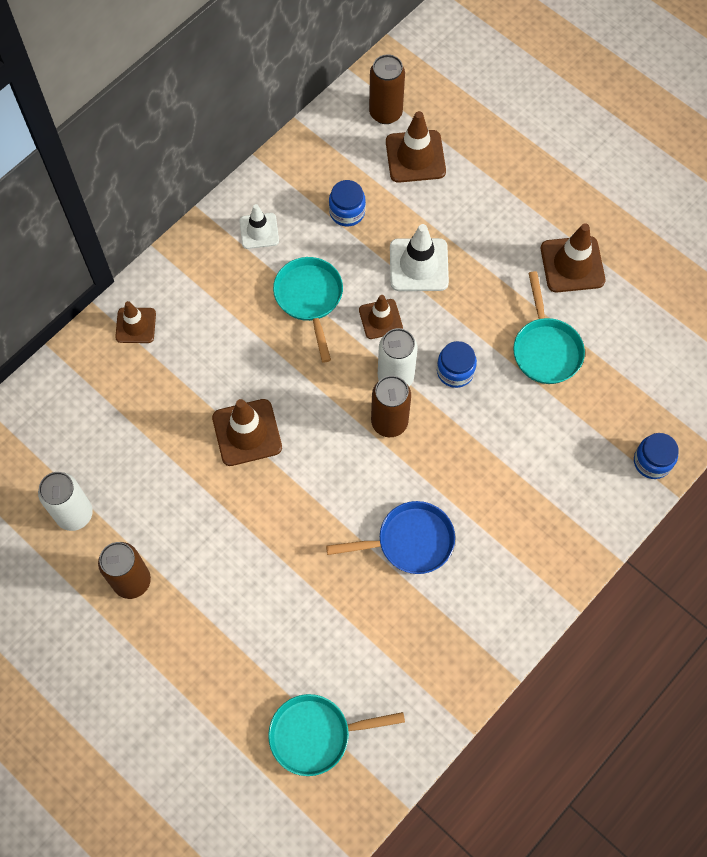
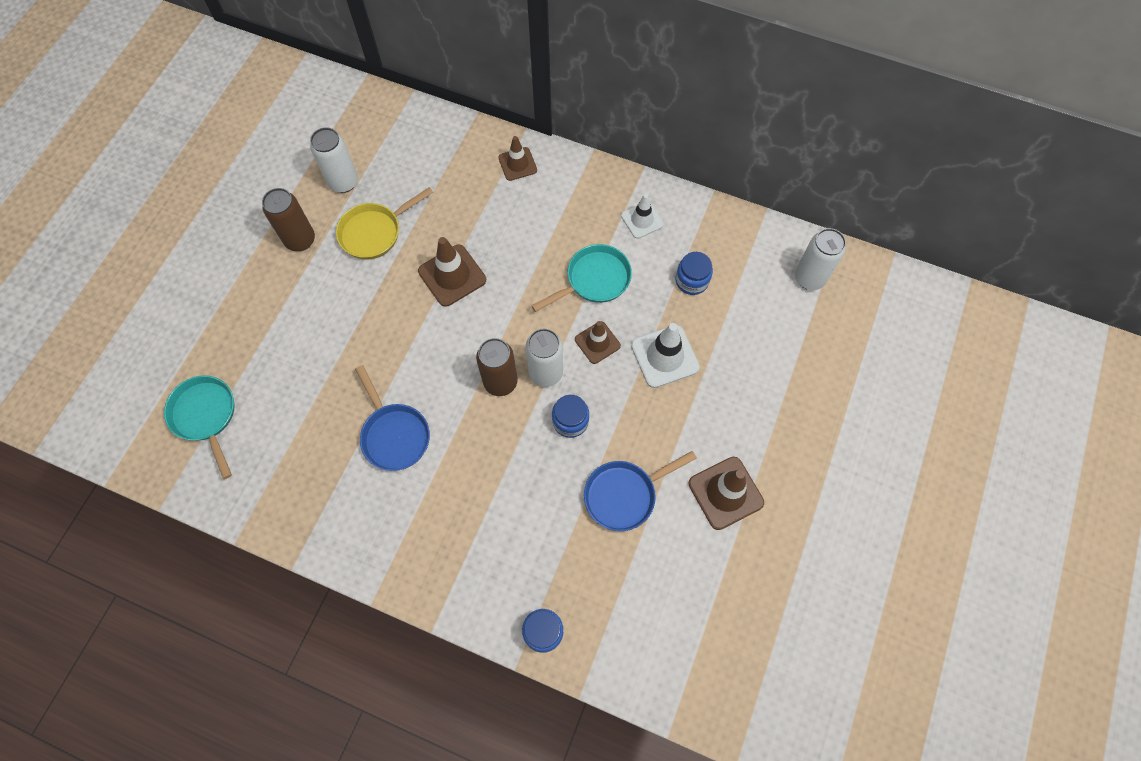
camera: 70 degrees right, 0 degrees up
(157, 498) = (374, 232): none -> yellow pan
(385, 113) = (809, 278): brown can -> white can
(415, 156) = (776, 317): brown traffic cone -> none
(546, 349) = (624, 495): turquoise pan -> blue pan

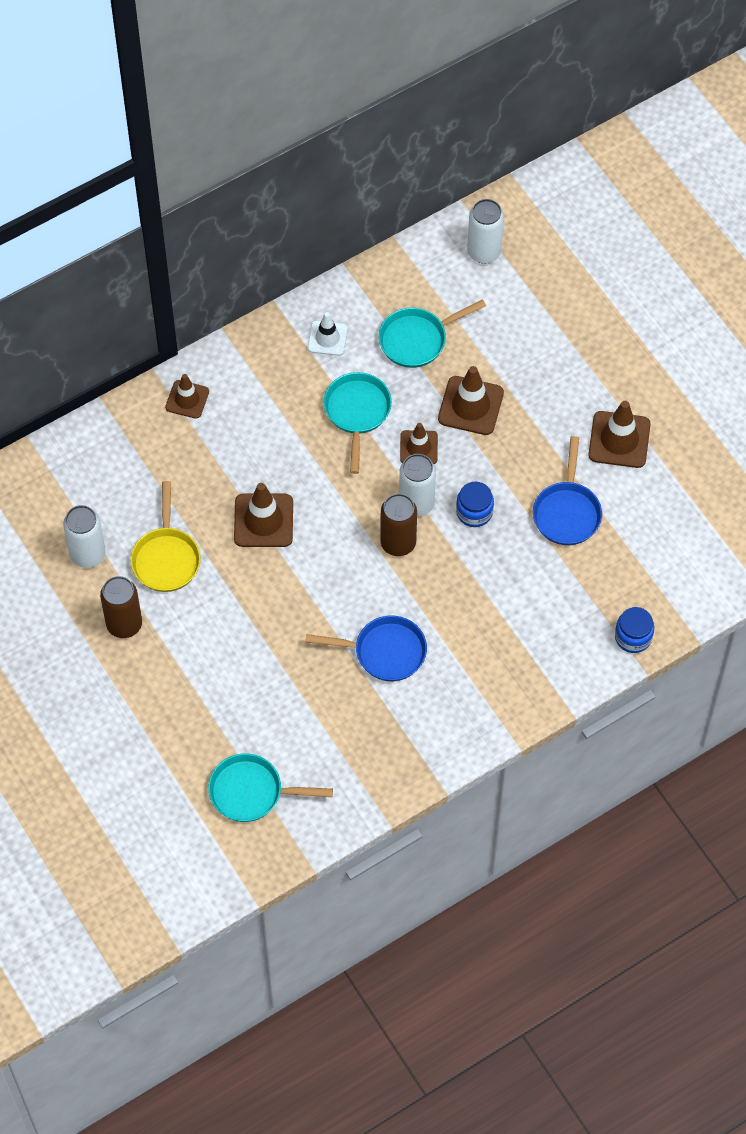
camera: 55 degrees left, 5 degrees down
(665, 356) = (470, 406): white traffic cone -> brown traffic cone
(692, 281) = (417, 339): blue jar -> turquoise pan

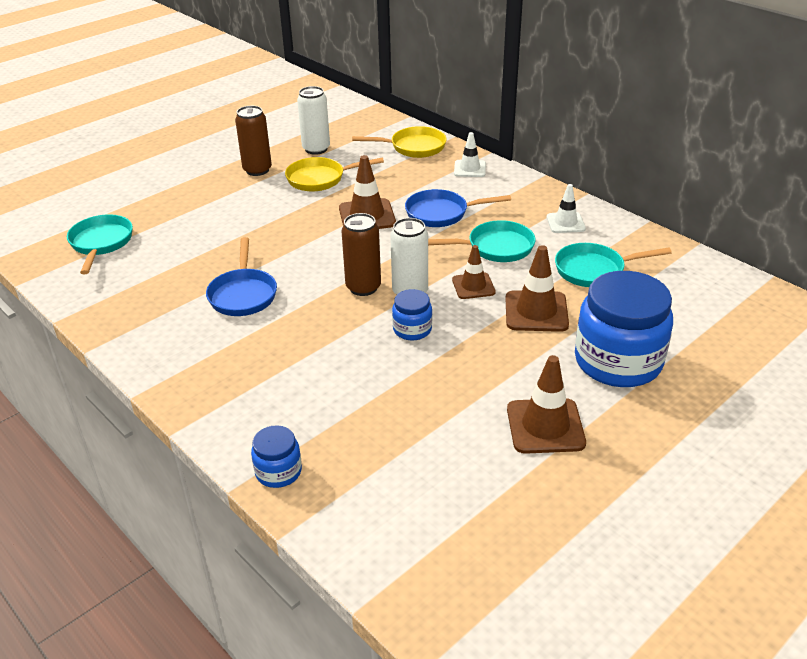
camera: 80 degrees right, 25 degrees down
(116, 446) = (414, 147): none -> yellow pan
(187, 399) = (469, 169): brown traffic cone -> white traffic cone
(417, 339) = (594, 270): turquoise pan -> turquoise pan turned 60 degrees counterclockwise
(484, 252) = (724, 297): white can -> none
(553, 364) = (618, 361): none -> blue jar
(567, 512) = (433, 395): blue pan -> blue pan (441, 213)

